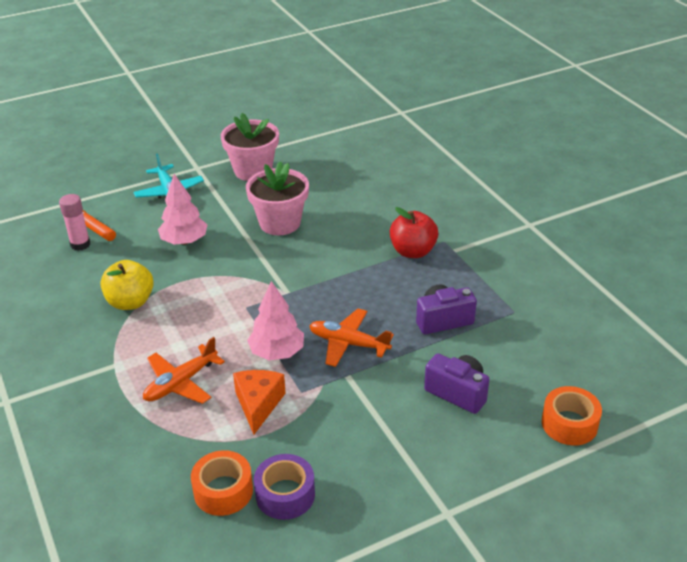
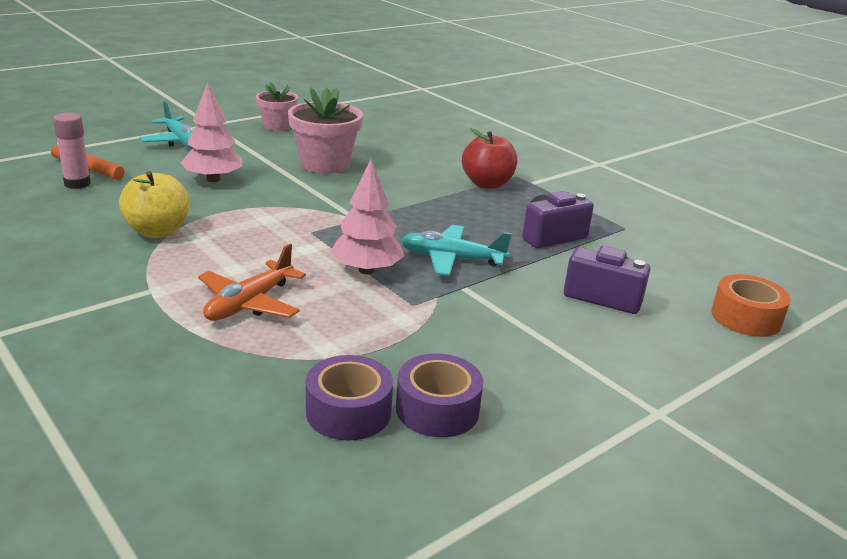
camera: 15 degrees left, 10 degrees down
(223, 491) = (348, 412): orange tape -> purple tape
(253, 170) = (277, 126): pink flower pot -> pink flower pot, size x0.63
(258, 404) = (362, 319): orange cheese -> none
(348, 343) = (451, 259): orange plane -> turquoise plane

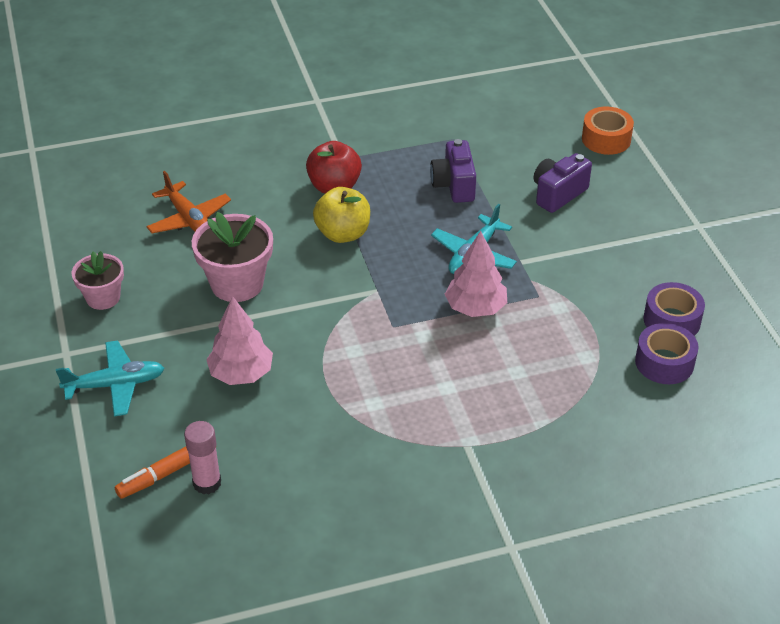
camera: 65 degrees left, 15 degrees up
(158, 231) = (353, 429): yellow apple -> yellow apple (343, 234)
(249, 303) = (508, 387): orange plane -> orange plane (189, 219)

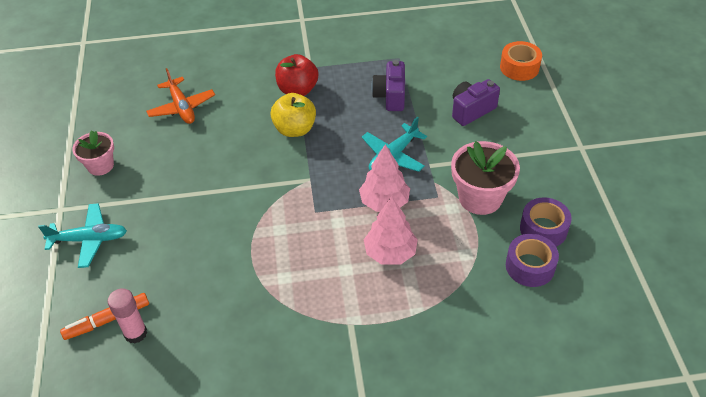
camera: 10 degrees right, 5 degrees up
(237, 284) = (203, 163): pink flower pot -> pink flower pot (480, 198)
(241, 374) = (187, 240): pink tree -> pink tree (390, 253)

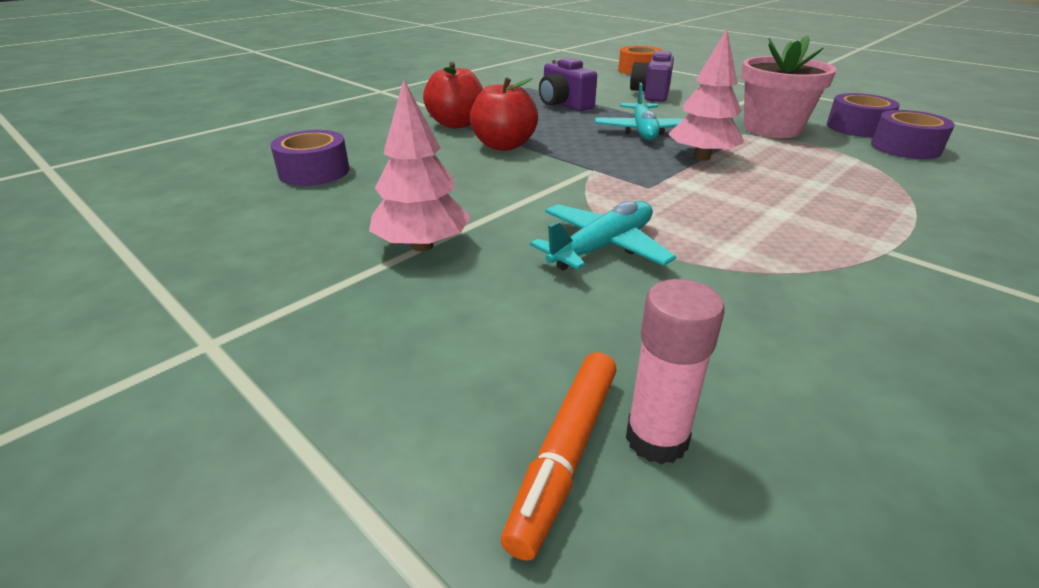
camera: 40 degrees left, 15 degrees down
(89, 240) = (339, 354): turquoise plane -> turquoise plane (602, 247)
(100, 166) = (238, 261): pink flower pot -> none
(182, 107) = (314, 172): orange plane -> purple tape
(295, 129) = (504, 145): yellow apple -> red apple
(390, 253) = (787, 184): pink tree -> pink tree (422, 246)

